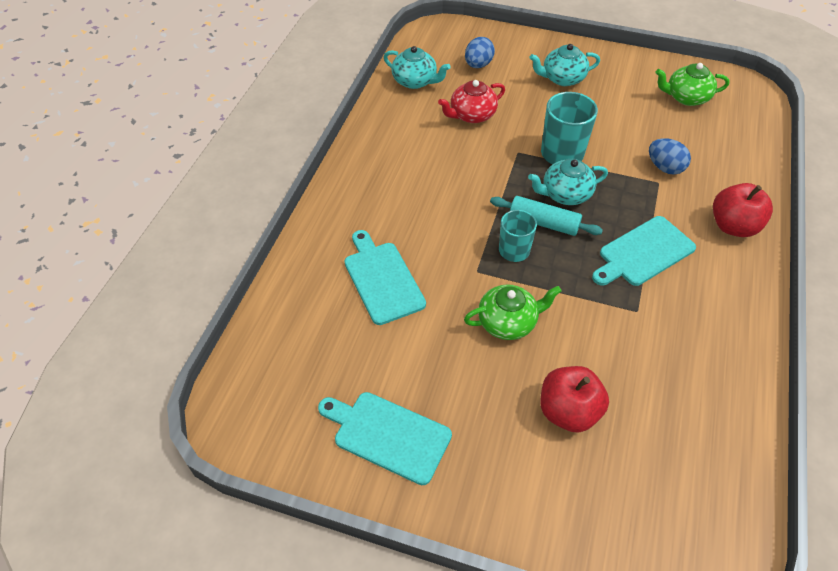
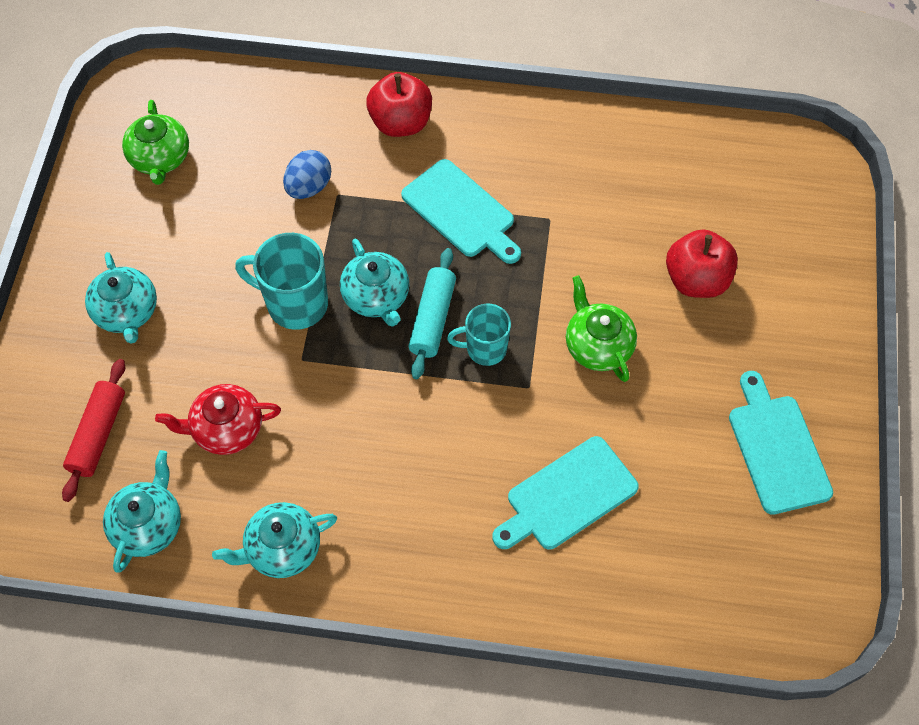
camera: 100 degrees left, 10 degrees up
(384, 133) = (282, 548): none -> turquoise teapot
(388, 435) = (777, 449): turquoise cutting board -> turquoise cutting board turned 150 degrees clockwise
(472, 115) = (226, 429): red teapot -> red teapot turned 120 degrees clockwise
(478, 65) = (98, 434): blue egg -> red rolling pin

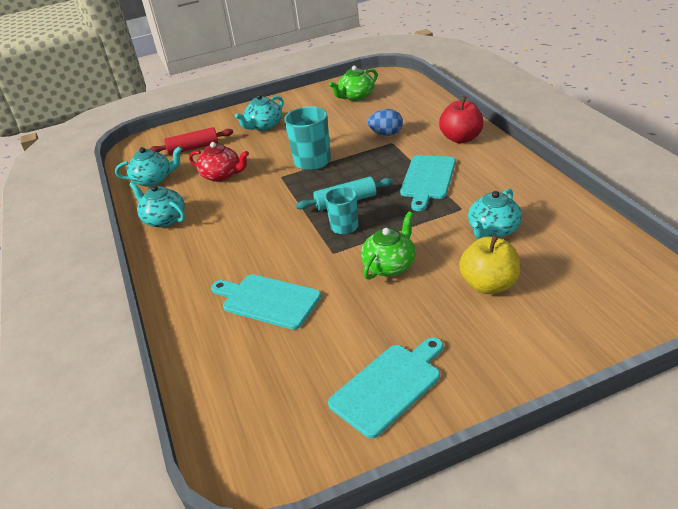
camera: 65 degrees right, 25 degrees down
(226, 429) = (222, 175): red teapot -> red teapot turned 150 degrees clockwise
(376, 297) = (341, 179): turquoise teapot -> turquoise teapot (493, 230)
(696, 280) = (489, 285): red apple -> yellow apple

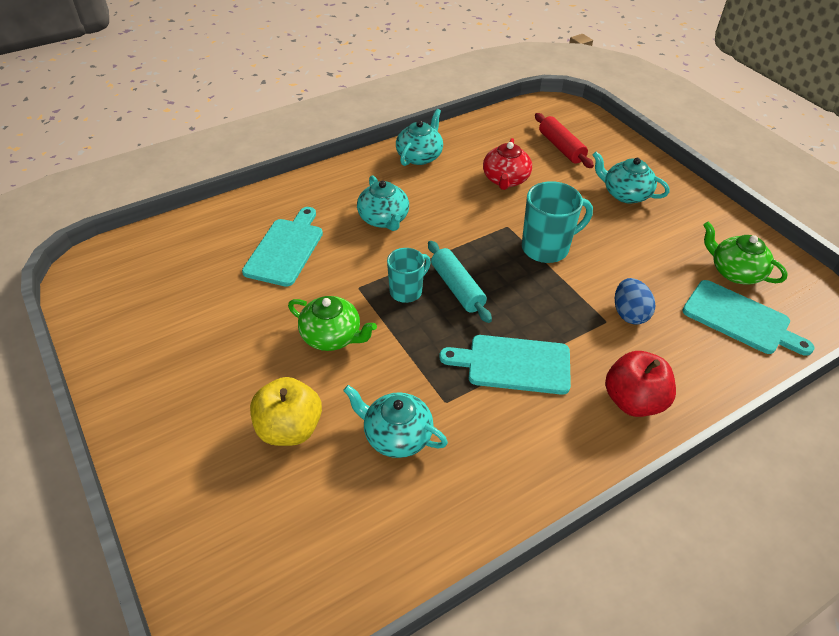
camera: 75 degrees right, 10 degrees up
(153, 180) = (492, 134): turquoise teapot -> turquoise teapot (384, 219)
(389, 386) = (154, 347): turquoise cutting board -> turquoise cutting board (740, 319)

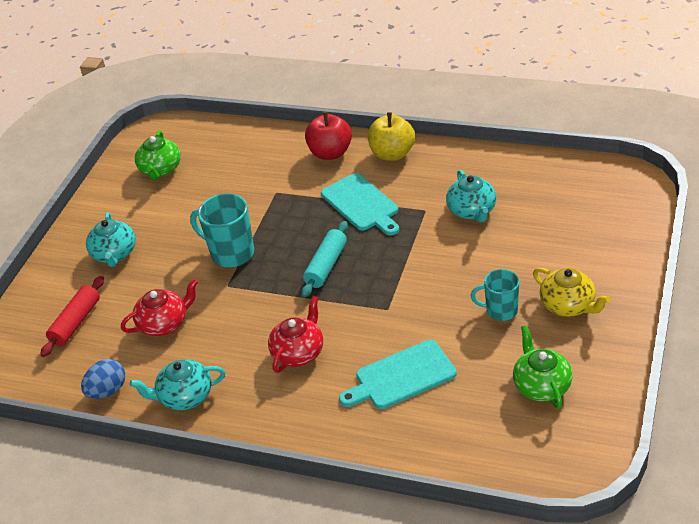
camera: 125 degrees left, 5 degrees down
(193, 393) = (568, 305): none -> yellow teapot
(289, 428) = (527, 249): yellow apple -> yellow apple (392, 154)
(332, 336) = (444, 286): green teapot -> green teapot (541, 385)
(384, 219) = (299, 352): turquoise teapot -> red teapot
(407, 291) = (360, 285): turquoise mug -> turquoise mug (500, 310)
(629, 314) = (257, 187): blue egg -> blue egg (107, 391)
(740, 319) = (209, 149): turquoise cutting board -> none

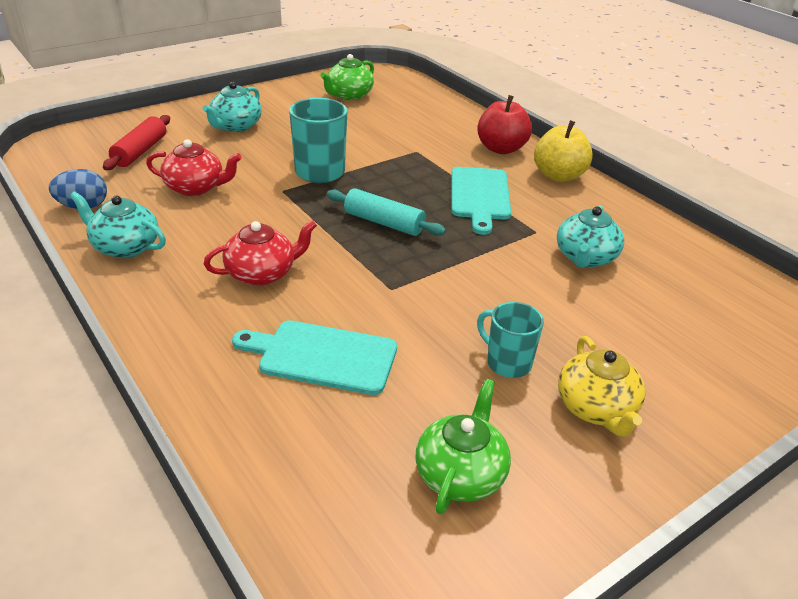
camera: 30 degrees right, 5 degrees down
(76, 322) = (140, 151): red rolling pin -> red rolling pin turned 45 degrees counterclockwise
(326, 265) = (384, 223): turquoise rolling pin -> turquoise rolling pin turned 60 degrees clockwise

